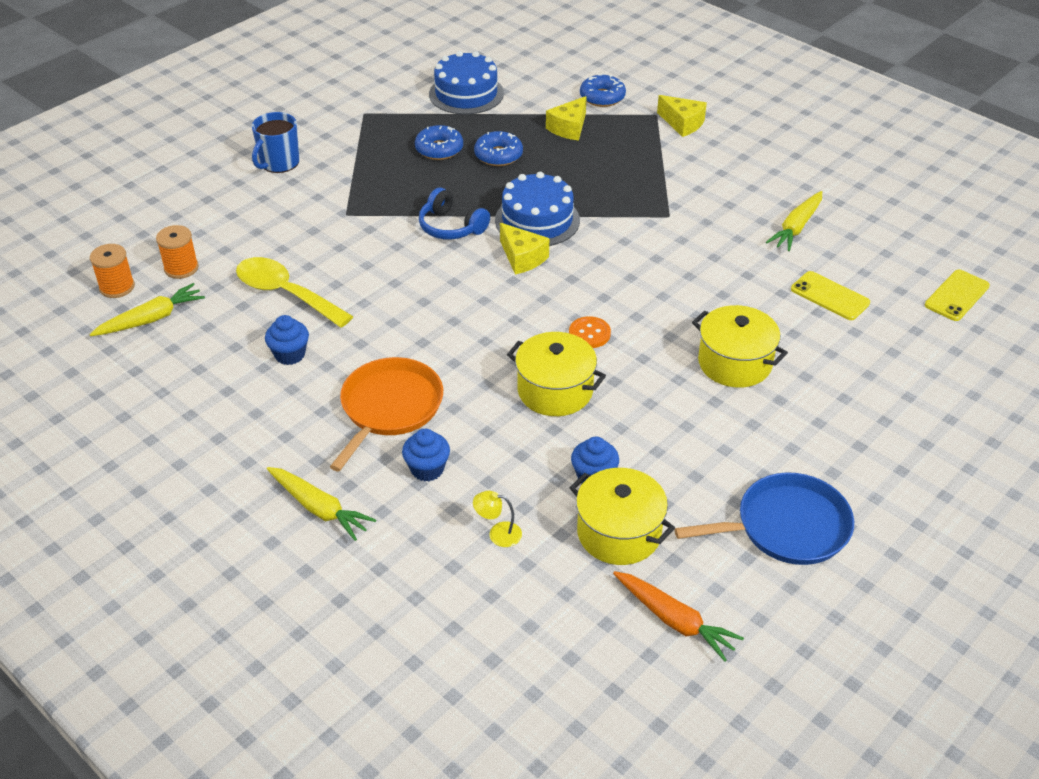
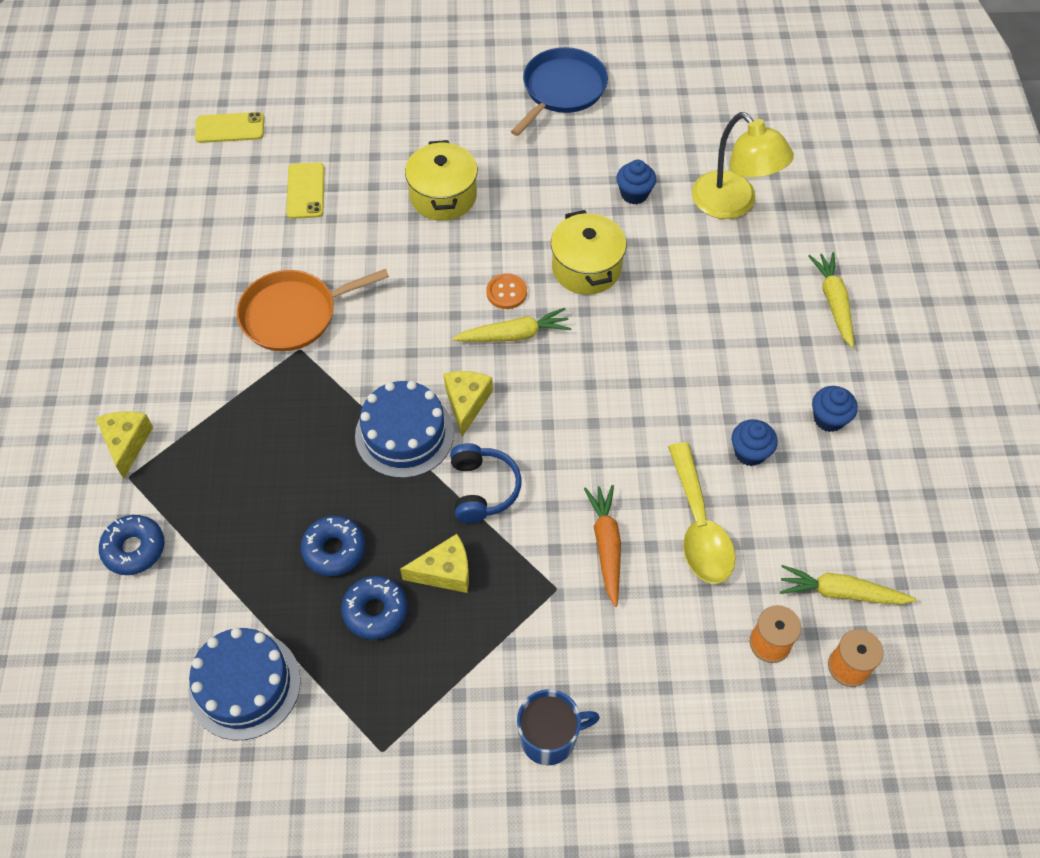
camera: 135 degrees left, 15 degrees up
(389, 408) = (716, 343): orange pan -> orange pan (294, 314)
(427, 469) = (735, 277): blue cupcake -> blue cupcake (829, 419)
(498, 533) = (733, 204): yellow lamp -> yellow lamp, size x2.44
(569, 128) = (225, 530): yellow cheese -> yellow cheese (444, 572)
(619, 533) = (660, 154): yellow pot -> none
(675, 620) = (686, 94): orange carrot -> orange carrot (606, 545)
(786, 527) = (562, 90): blue pan -> blue pan turned 90 degrees clockwise
(796, 227) = (230, 259): yellow carrot -> yellow carrot (514, 335)

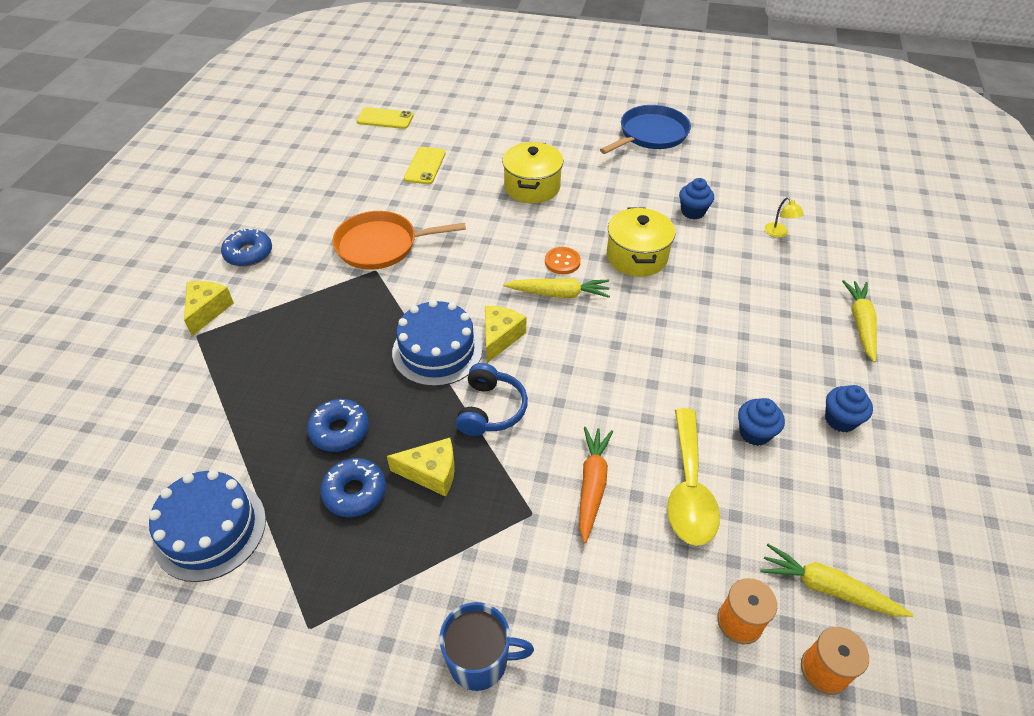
camera: 15 degrees right, 10 degrees down
(134, 549) = (173, 391): blue donut -> blue donut (249, 254)
(733, 204) = (779, 233): yellow lamp -> yellow lamp, size x0.41

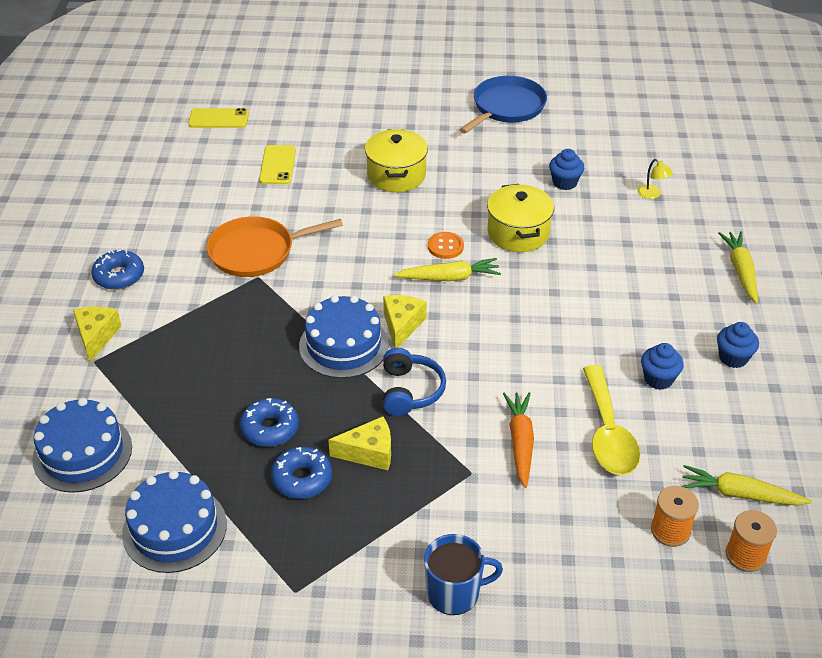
camera: 10 degrees left, 5 degrees down
(151, 430) = (82, 453): none -> blue cake

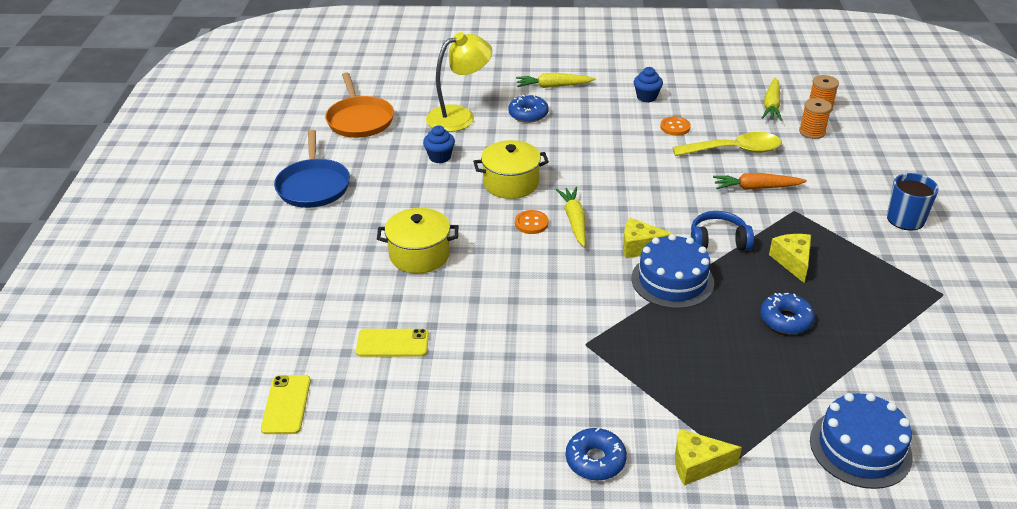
camera: 90 degrees left, 5 degrees down
(174, 528) = (917, 369): blue cake -> none
(256, 251) = (545, 348): orange pan -> orange pan (359, 119)
(302, 479) = (834, 297): blue donut -> blue donut (528, 114)
(506, 107) = (313, 185): blue pan -> blue pan turned 135 degrees counterclockwise
(652, 195) = (459, 116): yellow lamp -> yellow lamp, size x2.44
(658, 379) = (675, 127): blue cupcake -> orange button

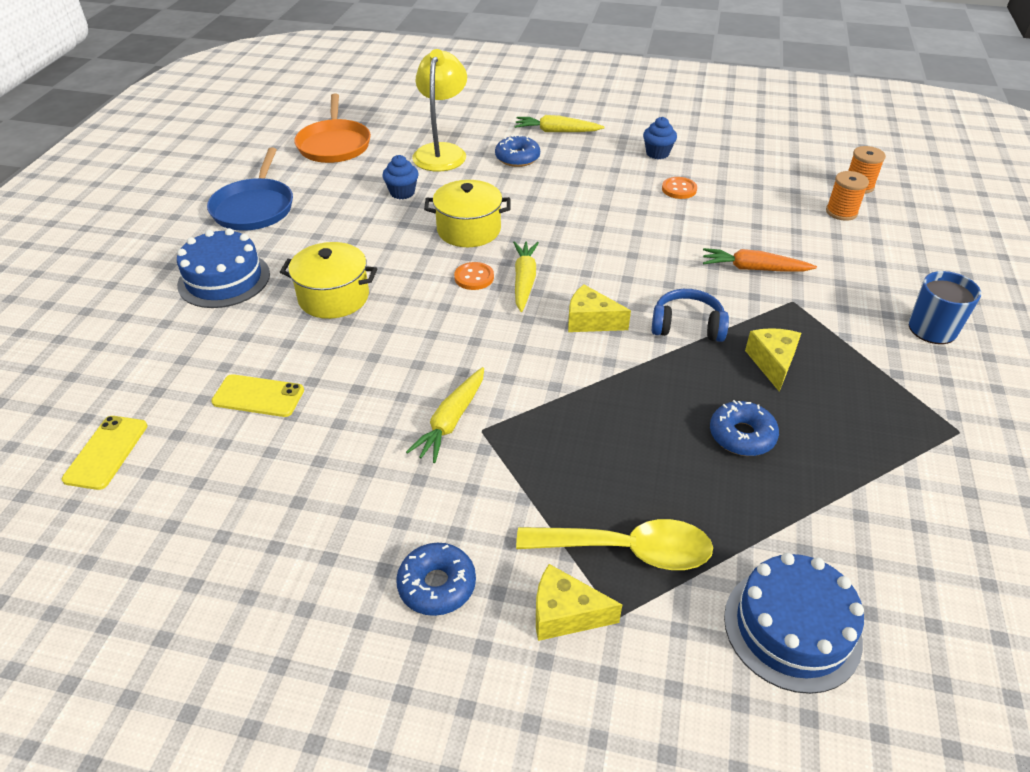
camera: 10 degrees right, 5 degrees up
(459, 116) = (442, 152): yellow lamp -> yellow lamp turned 60 degrees counterclockwise
(672, 280) = (615, 366): blue cake -> blue cake (224, 279)
(735, 150) = (741, 223): yellow spoon -> yellow spoon (628, 550)
(771, 105) = (801, 177): yellow carrot -> yellow carrot (451, 421)

